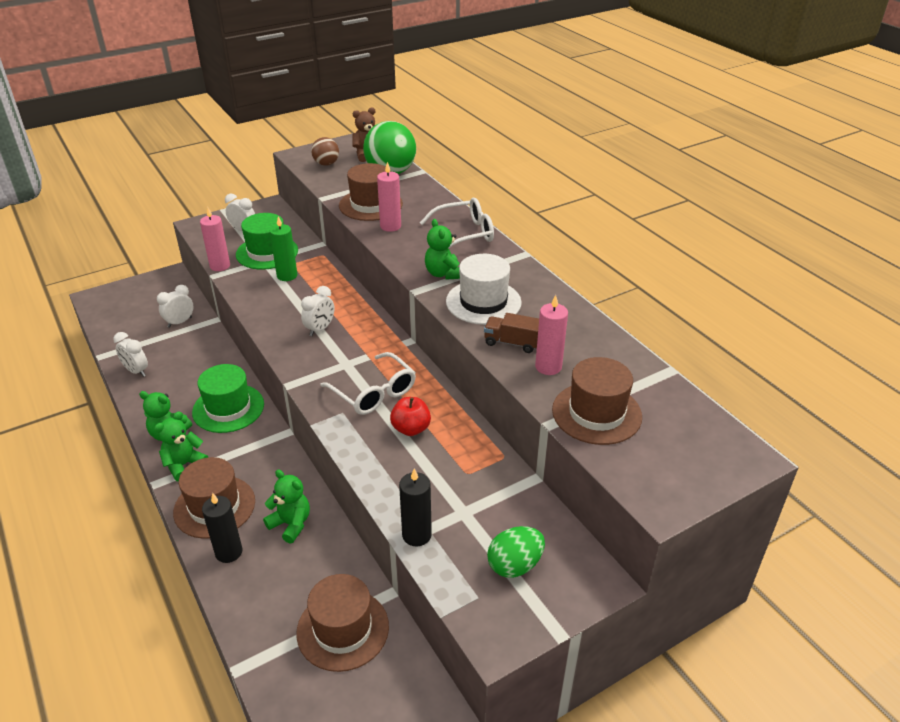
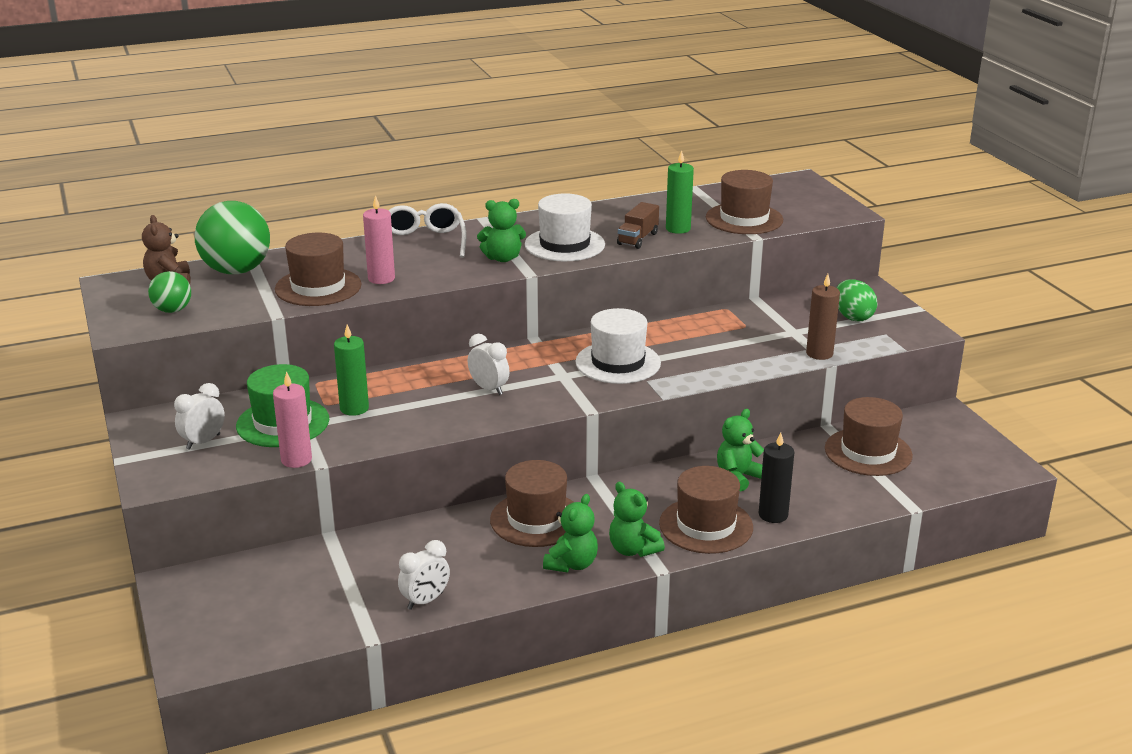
camera: 80 degrees left, 10 degrees down
(180, 322) = (319, 567): white clock -> none
(228, 408) = (536, 519): green hat -> brown hat
(326, 164) = (172, 310): brown ball -> green ball
(373, 392) = (618, 363): white glasses -> white hat
(411, 429) = (680, 347): red apple -> none
(416, 535) = (819, 353): black candle -> brown candle
(548, 367) = (678, 229): pink candle -> green candle

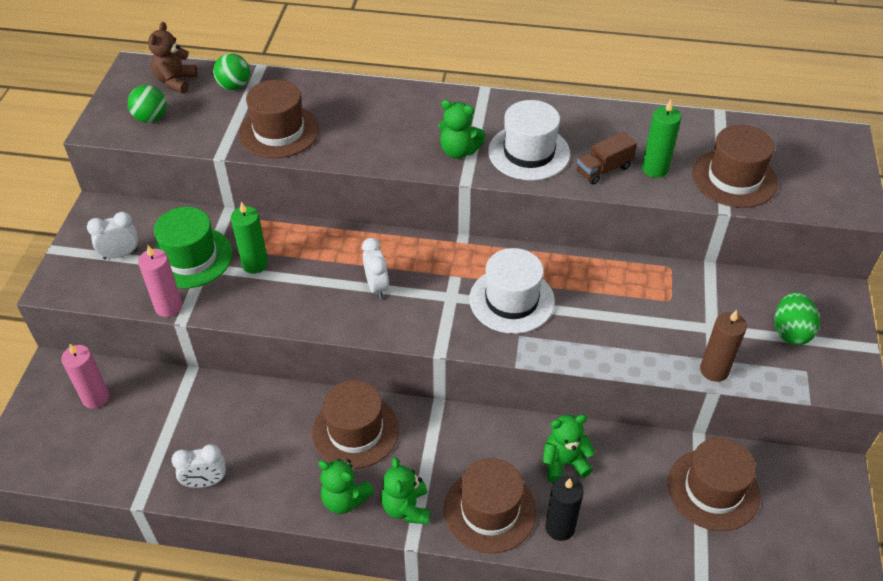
camera: 30 degrees right, 20 degrees up
(236, 271) = (234, 86): green ball -> green ball, size x0.53
(381, 278) = (336, 140): pink candle -> pink candle (96, 397)
(423, 242) = (408, 103): white glasses -> none
(572, 564) = (344, 499): green teddy bear -> green teddy bear turned 60 degrees clockwise

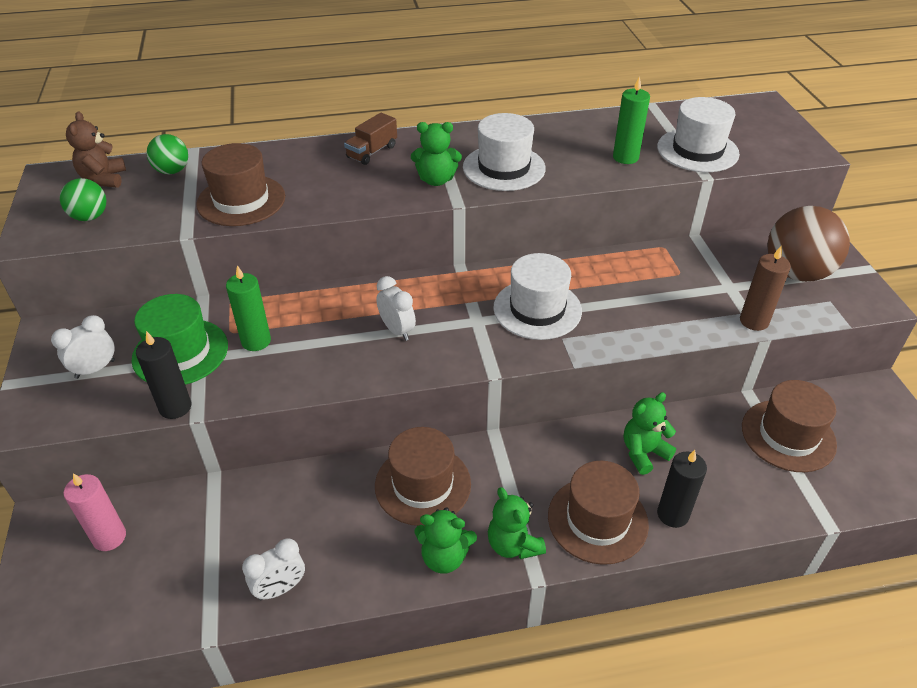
camera: 20 degrees left, 5 degrees down
(168, 307) = (175, 407): pink candle -> black candle
(604, 169) = (581, 167): brown truck -> brown truck (372, 152)
(734, 178) = (697, 150): brown hat -> white hat
(790, 331) = (796, 273): green egg -> brown ball

